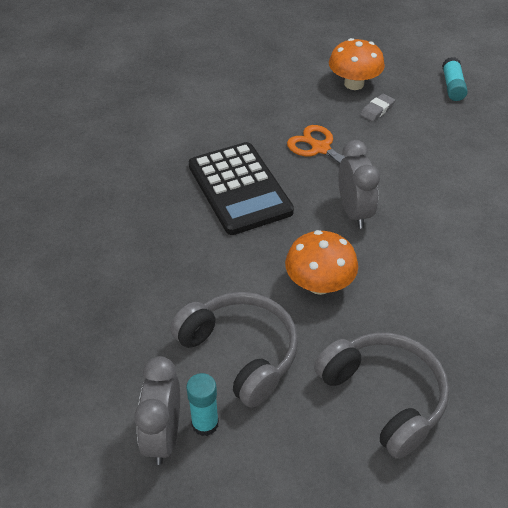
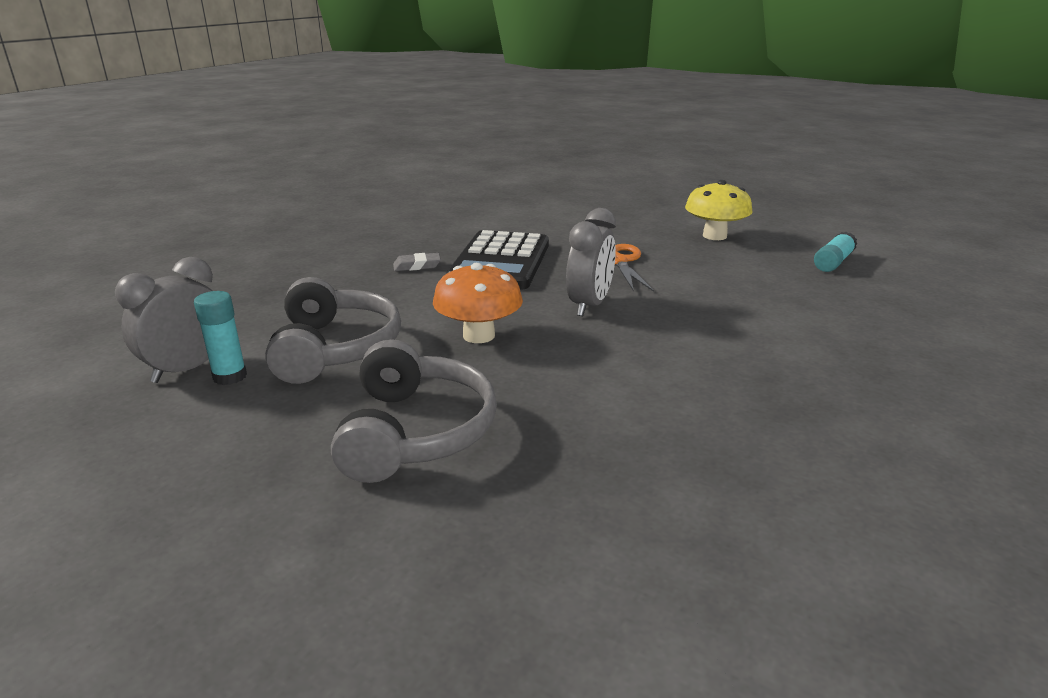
camera: 35 degrees right, 20 degrees down
(354, 84) = (714, 236): orange mushroom -> yellow mushroom
(377, 110) = (716, 255): grey eraser -> grey eraser (417, 266)

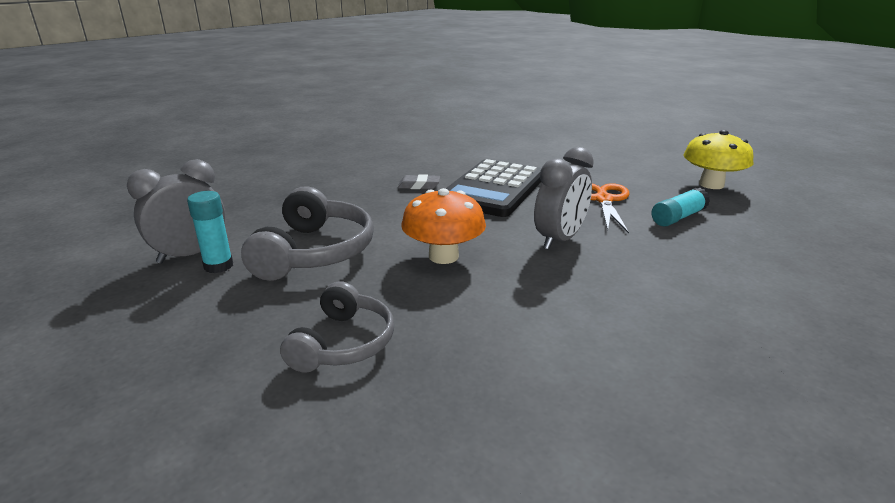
camera: 15 degrees right, 0 degrees up
(415, 432) = (343, 343): grey headphones -> grey headphones, size x0.66
(833, 262) = (834, 224): turquoise glue stick -> turquoise glue stick (678, 217)

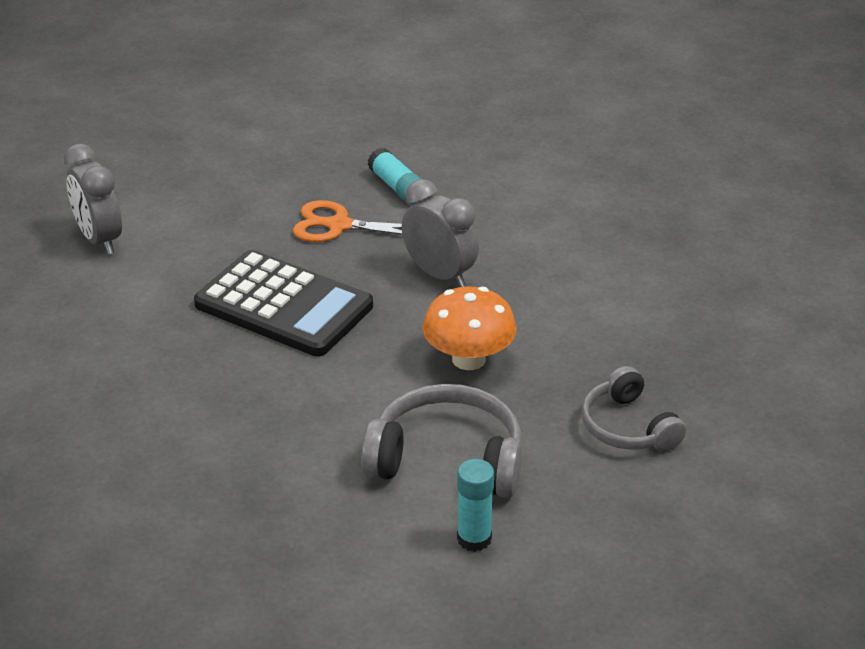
camera: 85 degrees left, 10 degrees up
(190, 255) = (441, 571): grey clock -> grey clock (99, 239)
(343, 343) = (628, 427): grey headphones -> grey headphones turned 135 degrees counterclockwise
(419, 185) = (252, 371): grey eraser -> none
(711, 184) = (311, 141): yellow mushroom -> none

